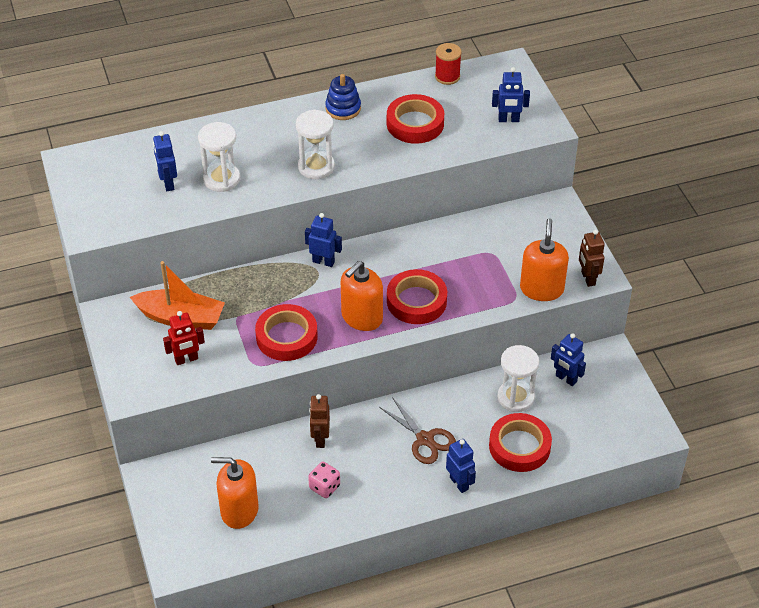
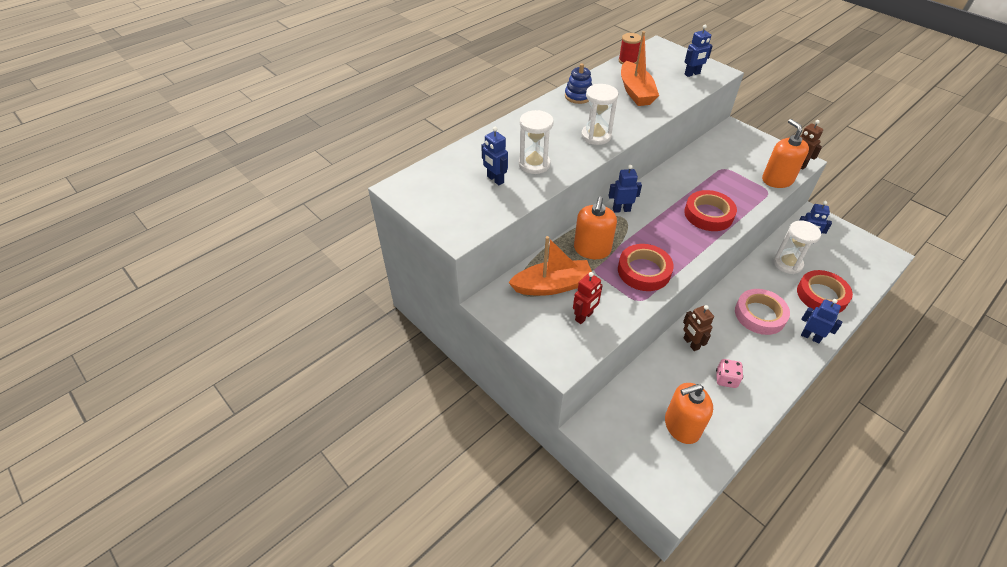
camera: 25 degrees left, 0 degrees up
(362, 317) = (683, 238): orange soap dispenser -> orange soap dispenser (592, 249)
(415, 123) = (635, 92): red tape -> orange boat
(425, 439) = (760, 315): brown scissors -> pink tape

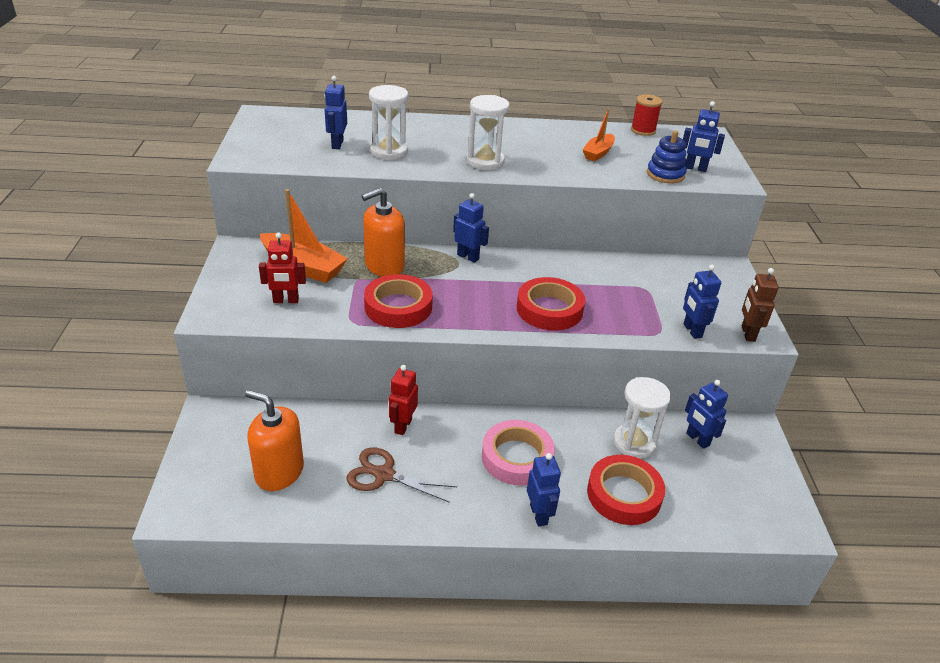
camera: 40 degrees right, 10 degrees down
(578, 96) = (532, 131): blue stacking toy -> blue stacking toy (665, 174)
(635, 92) = (598, 153): orange boat -> orange boat, size x0.58
(691, 343) = (403, 426): brown robot -> red robot
(726, 379) = (384, 475): pink dice -> brown scissors
(777, 180) = (692, 331): orange soap dispenser -> blue robot

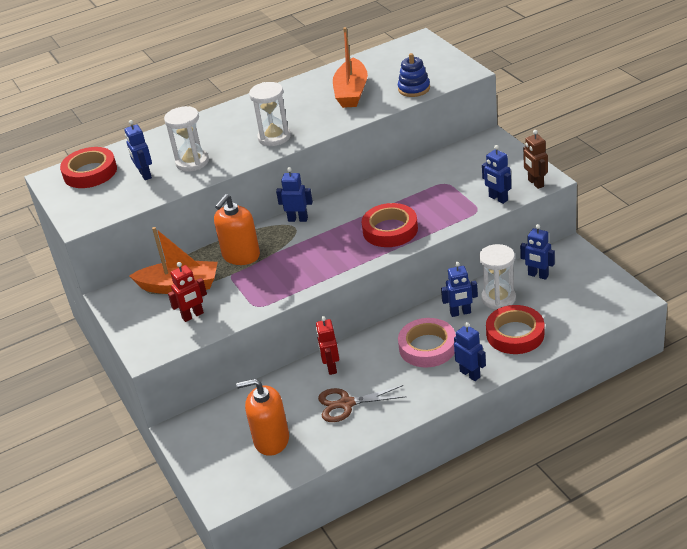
camera: 20 degrees left, 0 degrees up
(398, 307) = (280, 280): red tape -> red tape (90, 172)
(598, 153) = (351, 92): orange boat -> orange boat, size x1.71
(643, 130) = (368, 57): red spool -> none
(695, 168) = (431, 74): blue robot -> blue robot (460, 313)

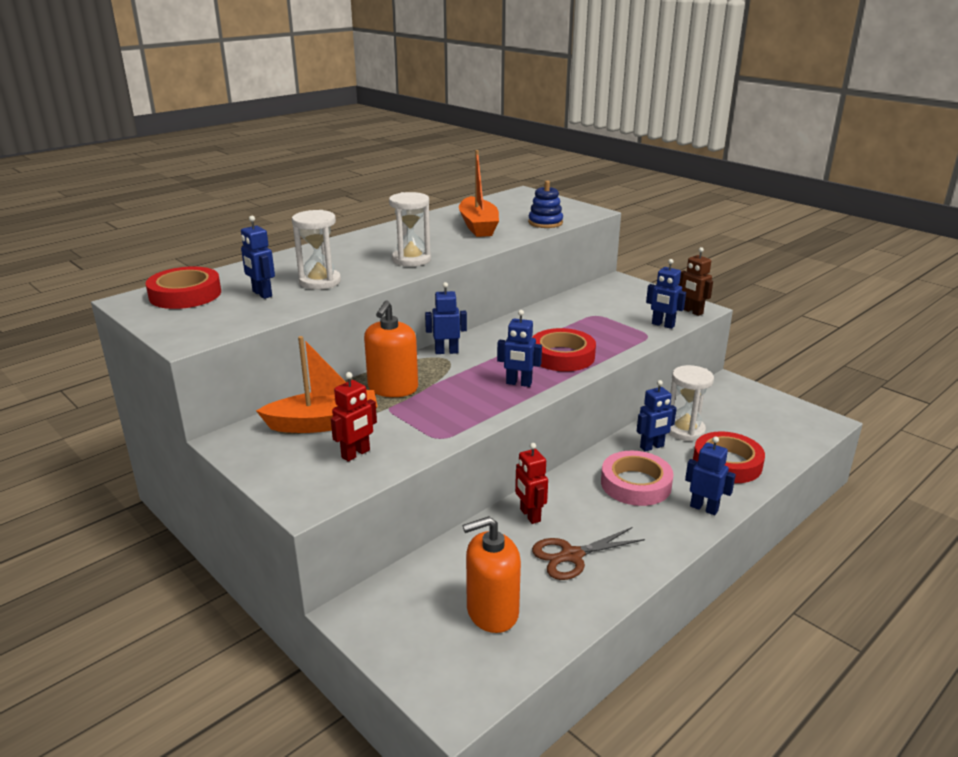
camera: 20 degrees left, 10 degrees down
(538, 275) = (712, 407): blue robot -> blue robot (518, 383)

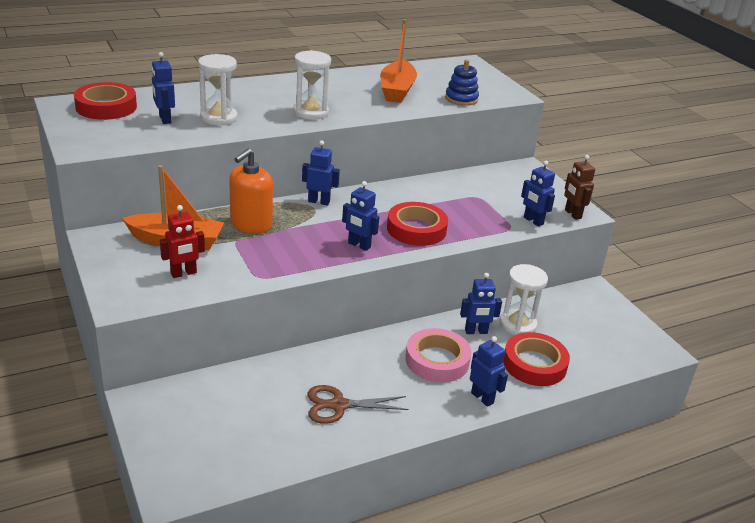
camera: 15 degrees right, 5 degrees up
(492, 611) = (244, 430): orange soap dispenser -> none
(529, 515) = (327, 362): red robot -> none

